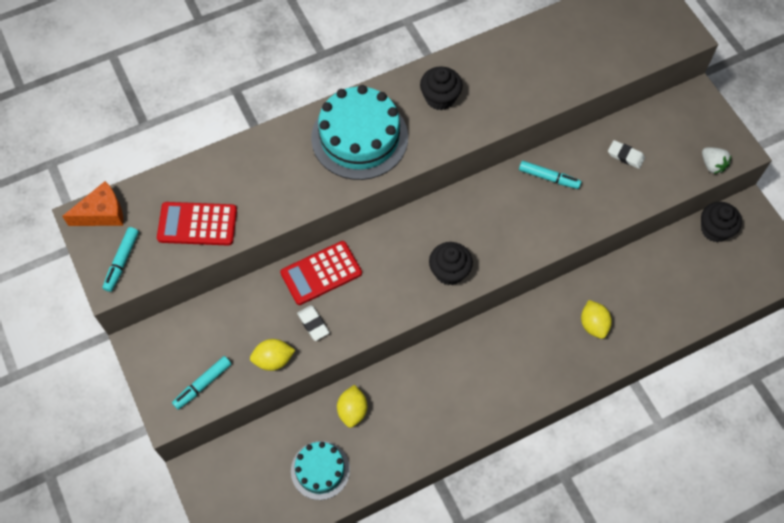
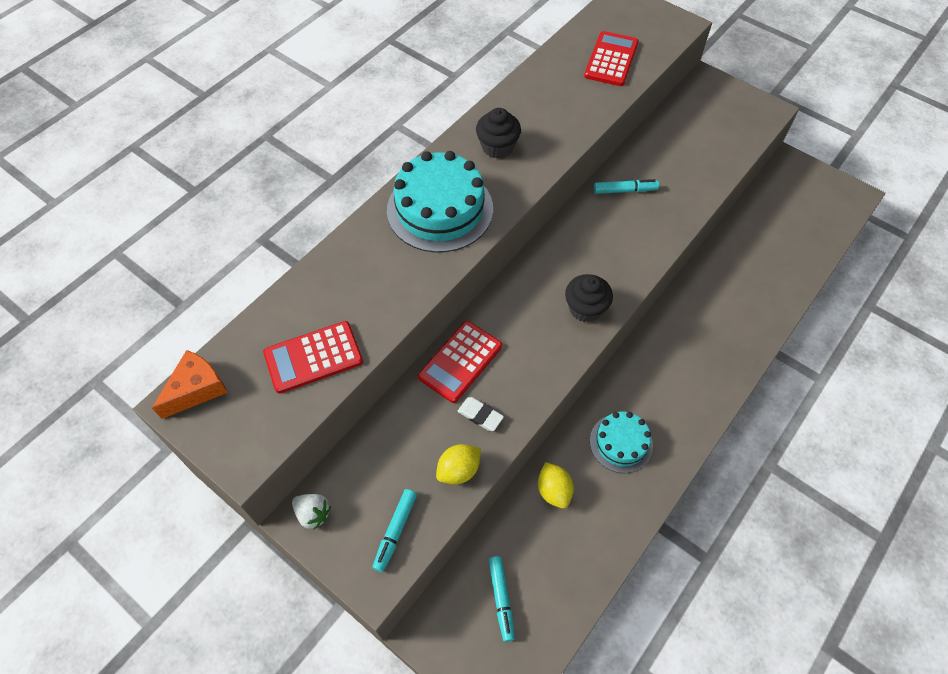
camera: 25 degrees left, 5 degrees down
(122, 261) = (245, 432): turquoise marker -> turquoise marker (501, 599)
(320, 470) = (555, 568): turquoise cake -> turquoise cake (621, 443)
(593, 324) = (727, 310): yellow lemon -> none
(594, 49) = (611, 59): none -> red calculator
(625, 156) = (679, 148): white eraser -> none
(712, 165) = (755, 129): white strawberry -> white strawberry (313, 514)
(714, 229) = (775, 189): black cupcake -> none

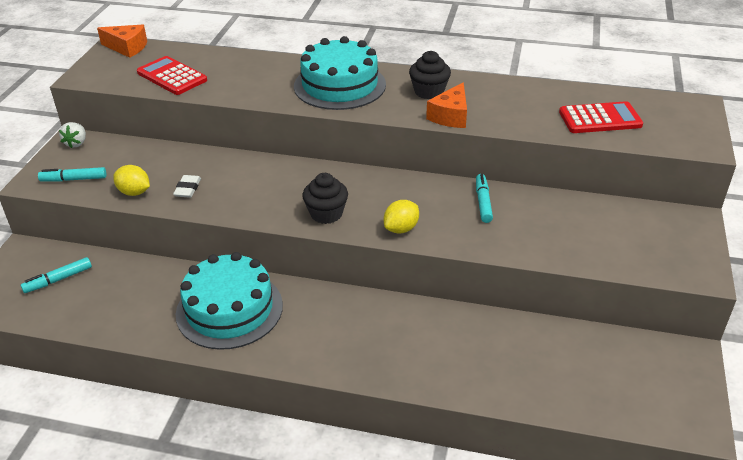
camera: 65 degrees right, 20 degrees down
(460, 362) = (232, 166): red calculator -> none
(551, 150) = (450, 116): none -> orange cheese
(554, 491) = (164, 281): yellow lemon -> yellow lemon (401, 229)
(621, 443) = (229, 309): turquoise cake -> turquoise cake, size x1.71
(625, 190) = (483, 202): turquoise marker -> turquoise marker turned 150 degrees counterclockwise

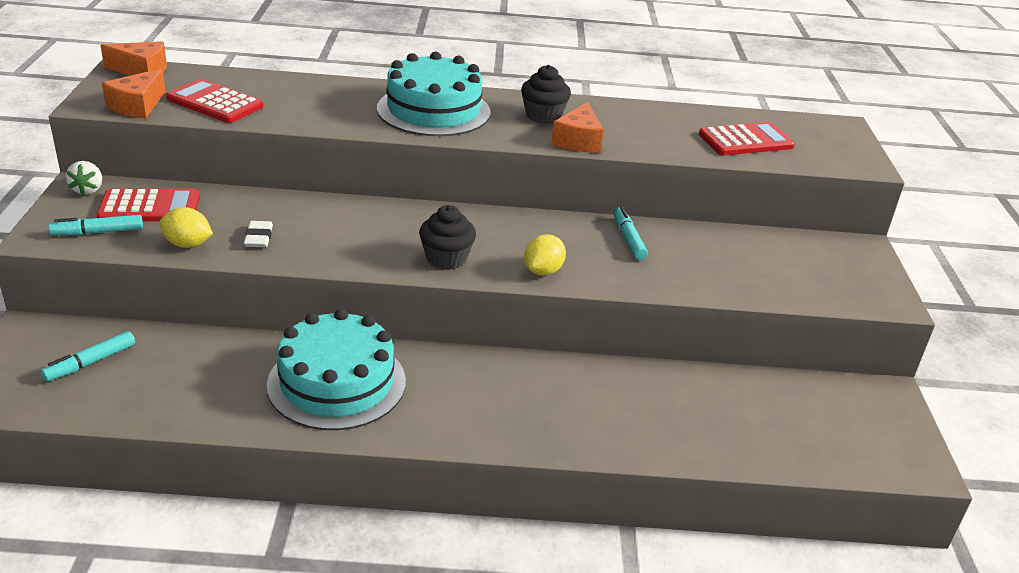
camera: 15 degrees left, 5 degrees down
(115, 79) = (137, 106): none -> orange cheese
(116, 159) = (149, 207): none -> red calculator

